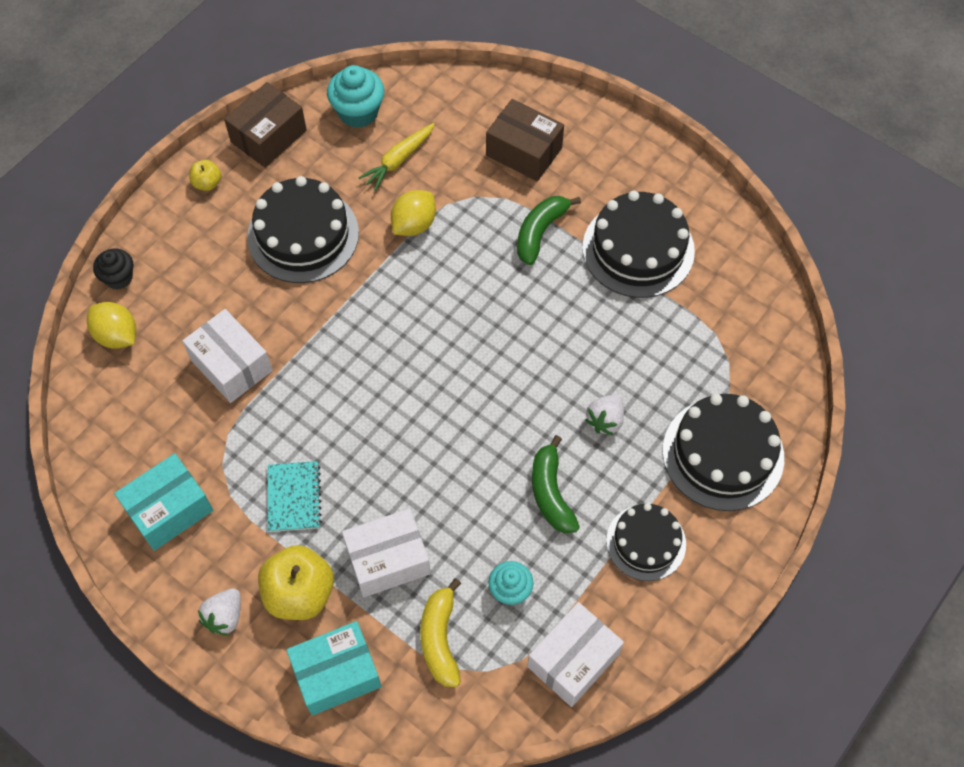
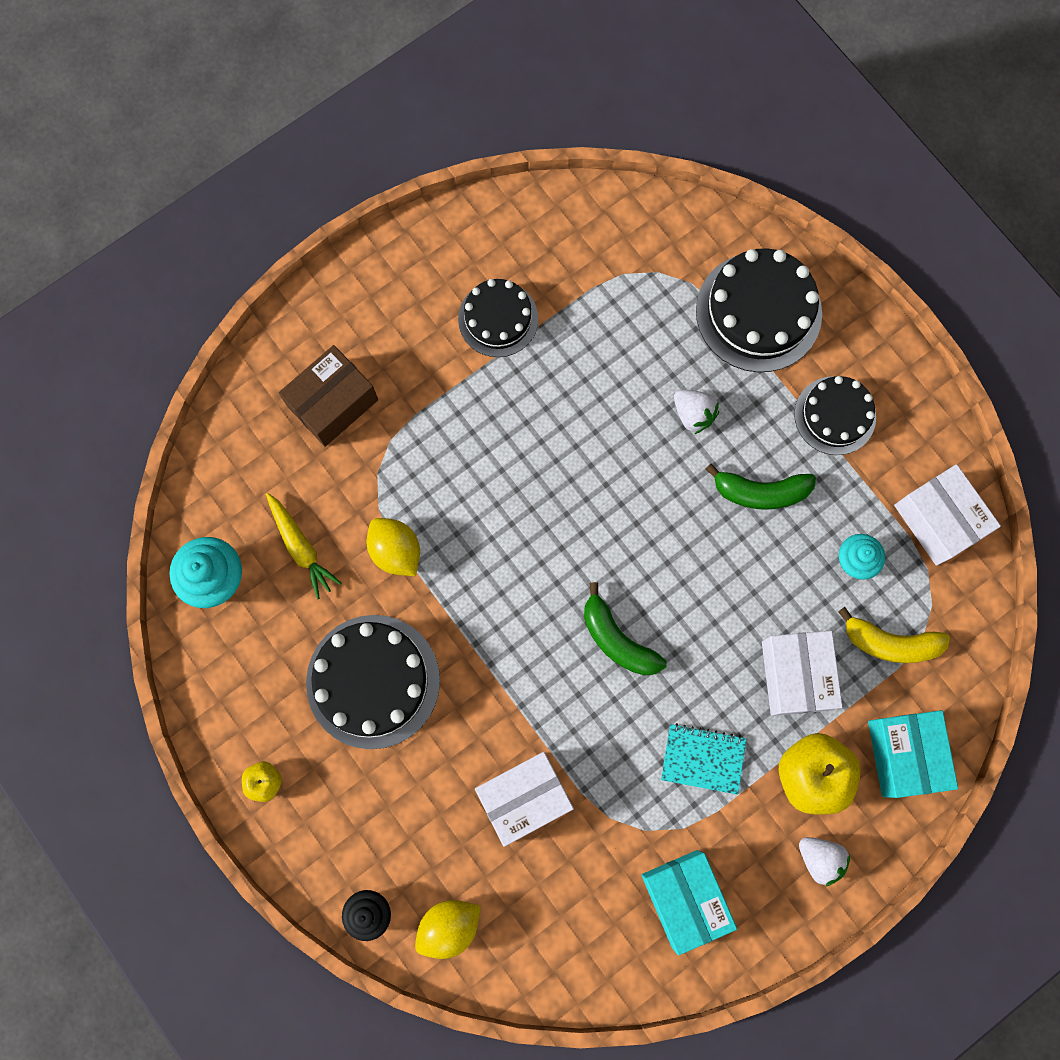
camera: 75 degrees left, 15 degrees up
(268, 136) = (218, 694): brown box -> none
(540, 232) = (446, 415): green banana -> green banana (617, 639)
(638, 249) = (498, 319): black cake -> black cake, size x0.64

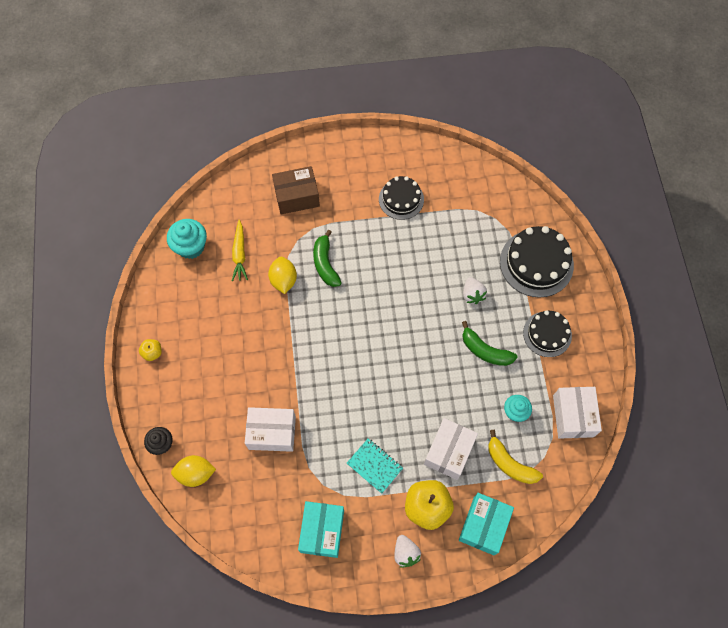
camera: 30 degrees right, 10 degrees down
(373, 681) = (234, 335): black cake -> none
(617, 639) = (366, 382): green banana -> green banana (325, 264)

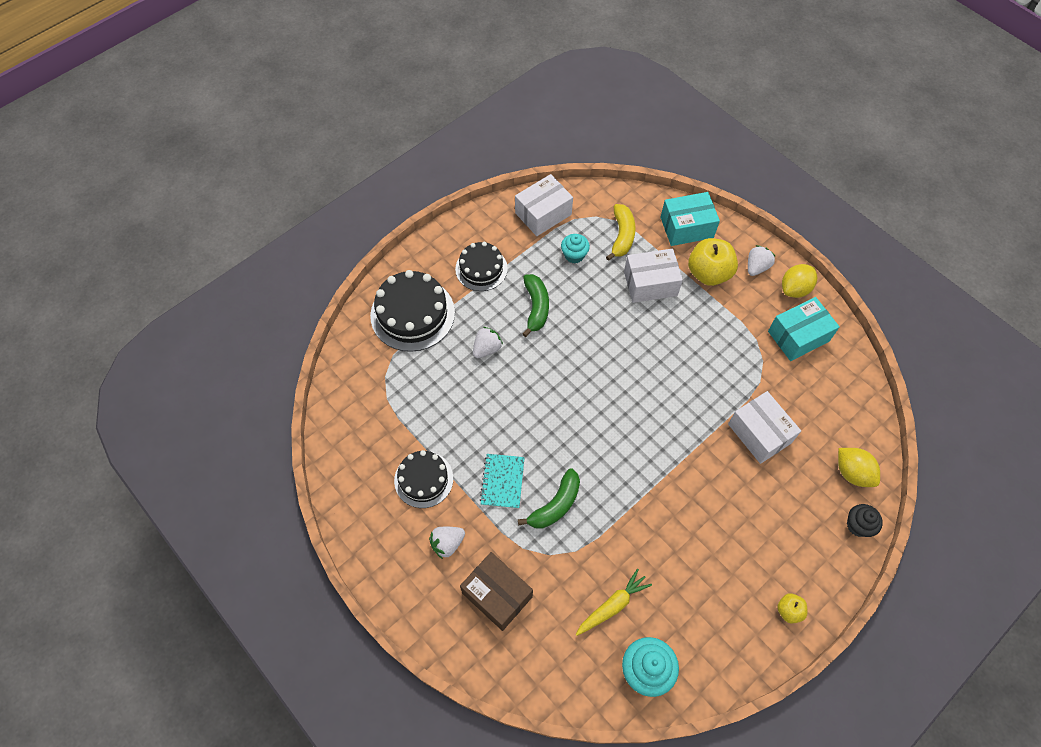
camera: 125 degrees left, 5 degrees down
(283, 280) = (606, 534): yellow lemon -> yellow lemon (794, 289)
(349, 188) = (447, 543): none -> white strawberry
(374, 466) = (711, 331): turquoise notebook -> turquoise notebook (502, 481)

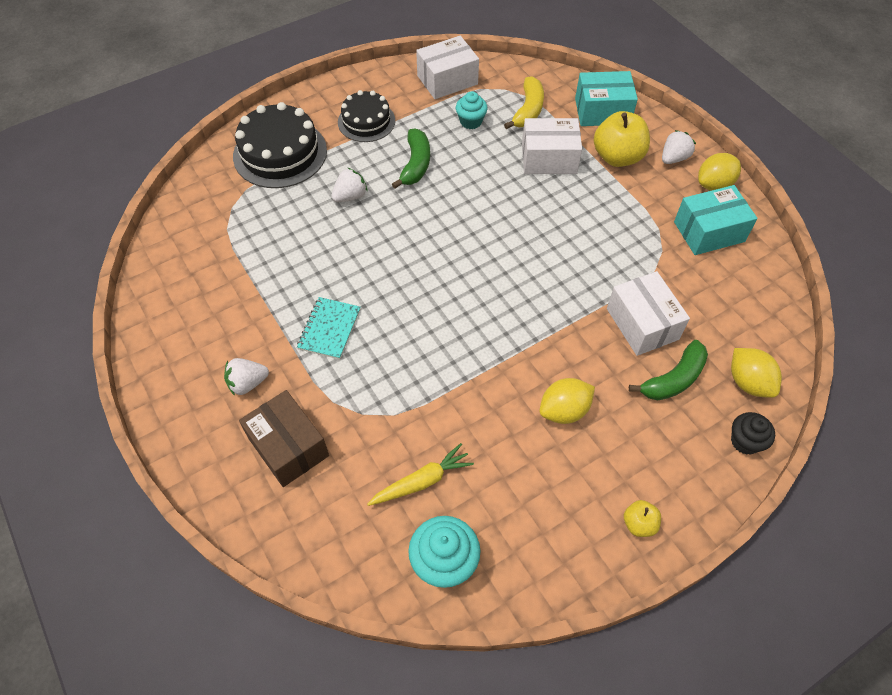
camera: 10 degrees right, 5 degrees down
(423, 479) = (241, 313): black cake -> none
(555, 505) = (383, 362): green banana -> green banana (673, 379)
(712, 523) = (564, 410): none -> yellow lemon

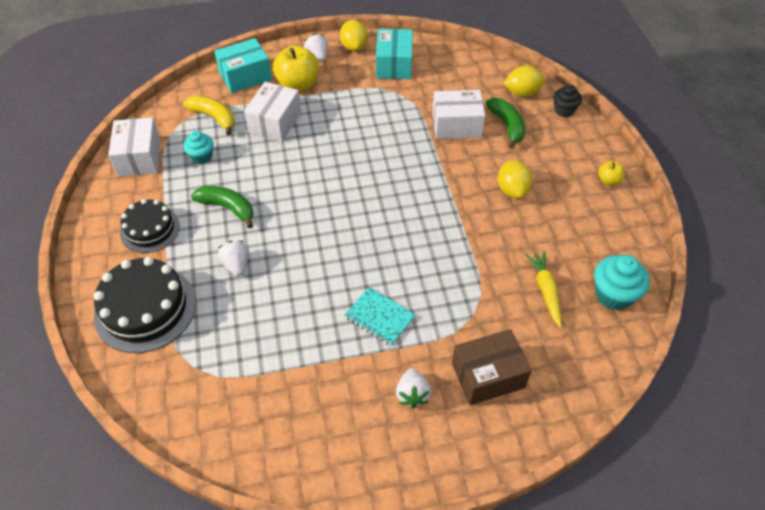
camera: 70 degrees left, 5 degrees down
(602, 111) = (245, 76): turquoise box -> turquoise box turned 45 degrees clockwise

